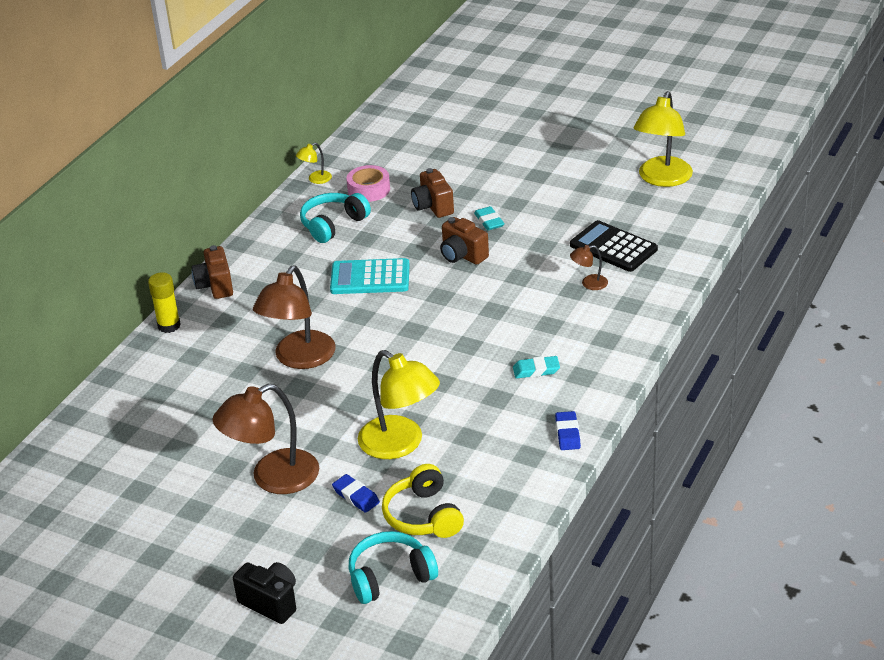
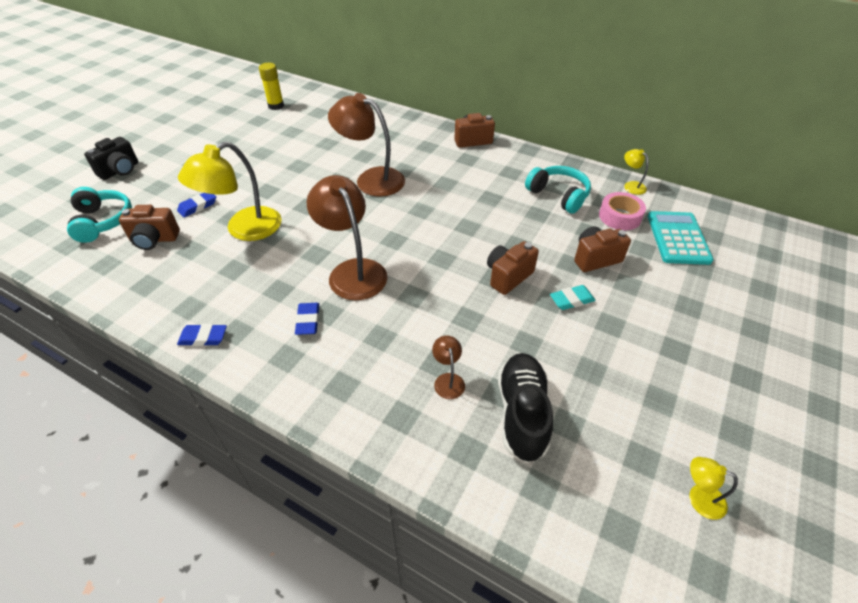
camera: 90 degrees right, 10 degrees up
(169, 326) = (426, 124): yellow glue stick -> yellow glue stick (276, 106)
(273, 478) = (240, 169): brown lamp -> brown lamp (352, 271)
(370, 278) = (475, 216): turquoise calculator -> turquoise calculator (678, 238)
(423, 516) = (154, 240): yellow headphones -> brown camera
(536, 370) = (308, 321): turquoise eraser -> blue eraser
(613, 247) = (522, 413): black calculator -> black shoe
(662, 179) = (699, 498): yellow lamp -> yellow lamp, size x0.45

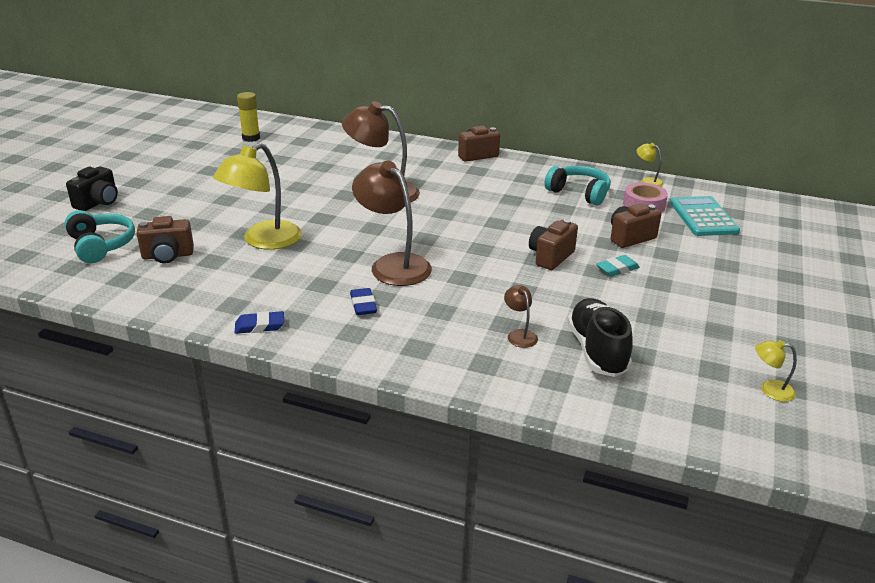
camera: 10 degrees left, 15 degrees down
(198, 206) = (203, 226): blue eraser -> none

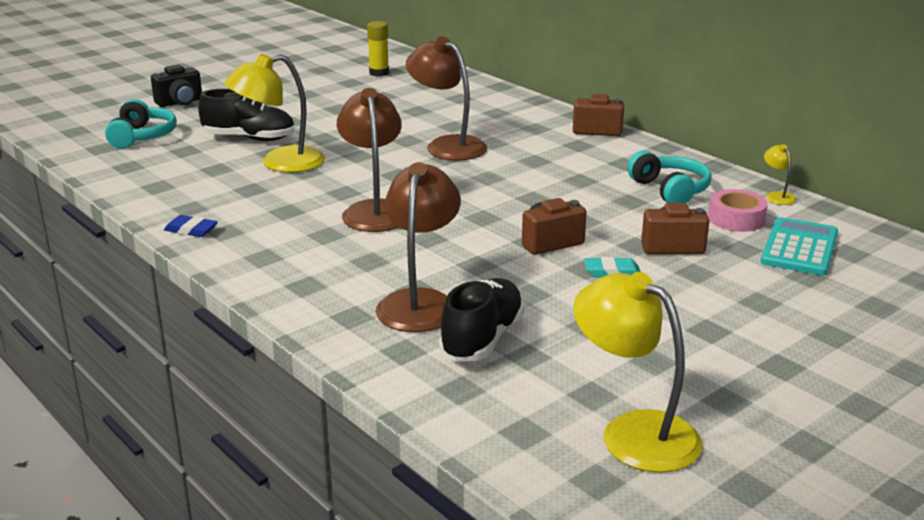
camera: 30 degrees right, 5 degrees down
(168, 256) = (184, 157): brown camera -> none
(208, 224) = (249, 138): none -> black shoe
(363, 305) = (302, 237): blue eraser -> none
(519, 335) = (419, 302): brown lamp -> brown lamp, size x2.24
(770, 389) = (634, 432): yellow lamp -> yellow lamp, size x2.24

